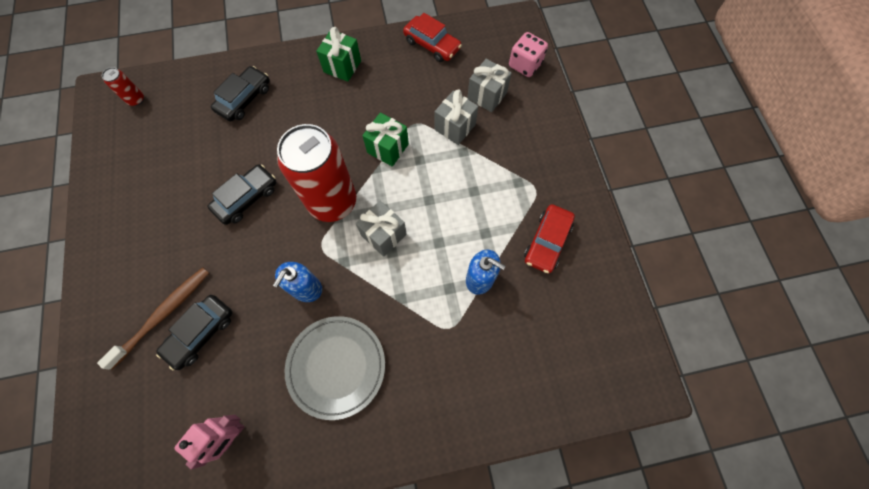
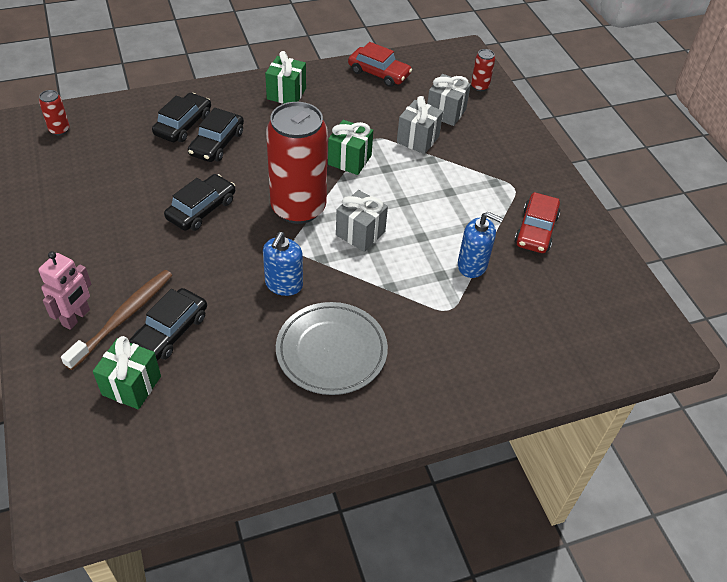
camera: 10 degrees left, 20 degrees down
(160, 389) = (131, 385): none -> green gift
(231, 436) = (223, 422): pink robot -> pink robot (76, 318)
(271, 122) = (217, 143): none -> black car
(525, 65) = (479, 86): pink dice -> red can

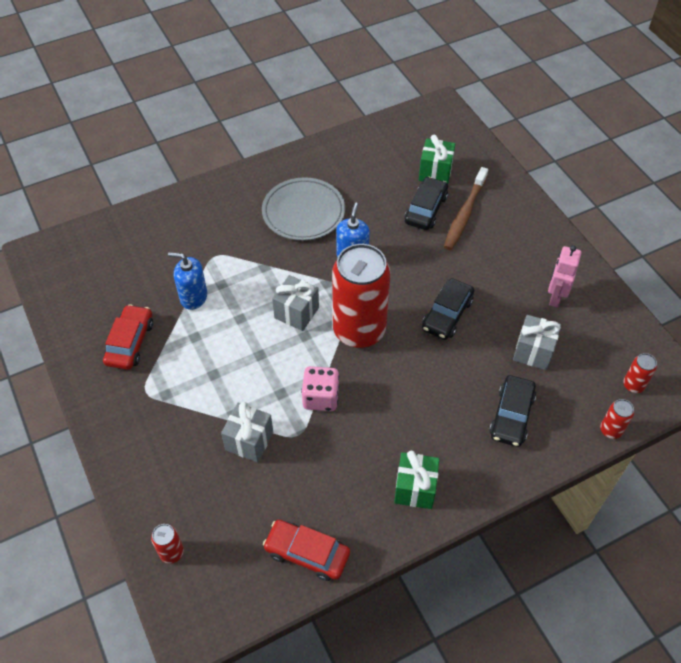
camera: 175 degrees right, 5 degrees up
(76, 318) = (498, 209): pink robot -> pink robot (555, 297)
(104, 104) = (610, 430): none -> red can
(217, 143) = (465, 396): black car -> none
(349, 160) = (320, 397): green gift -> pink dice
(445, 112) = (217, 493): grey gift -> grey gift (533, 352)

